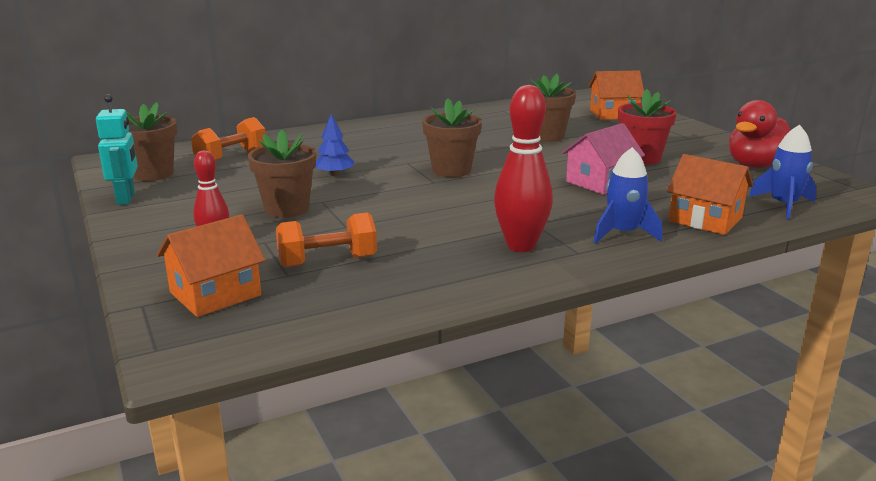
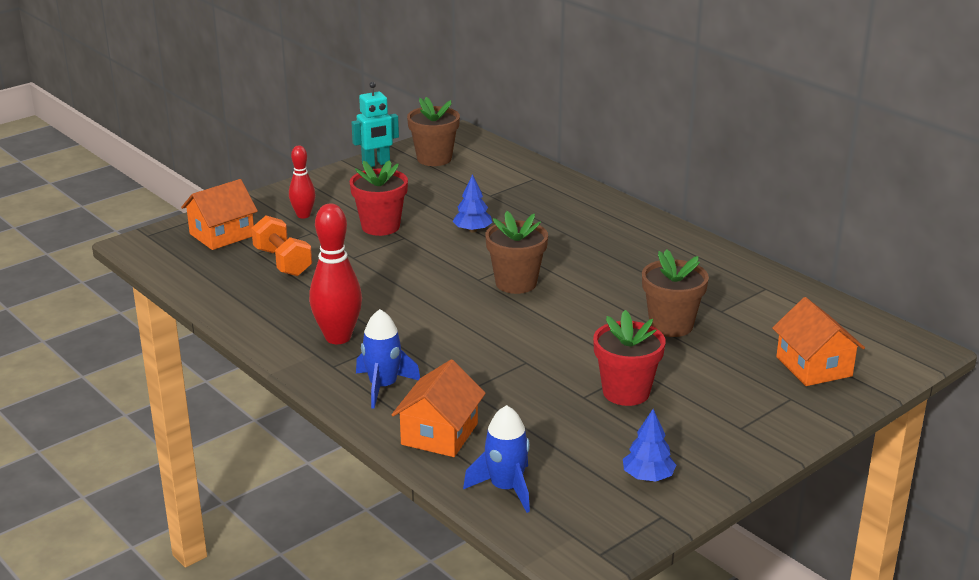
camera: 75 degrees right, 5 degrees up
(215, 294) = (222, 235): orange house -> orange house turned 75 degrees counterclockwise
(231, 157) = (493, 178): orange dumbbell -> none
(287, 209) = (380, 226): brown flower pot -> red flower pot
(600, 182) = (524, 368): pink house -> none
(756, 165) = (648, 477): red duck -> blue tree

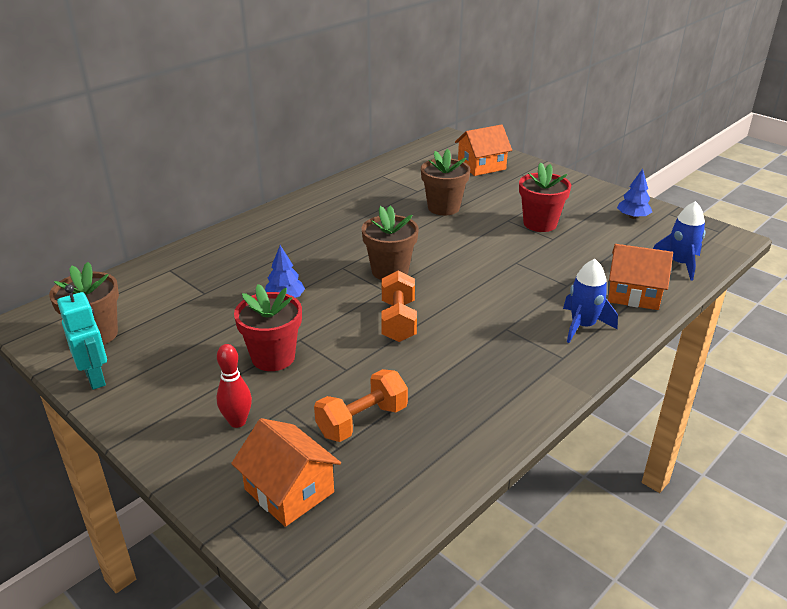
camera: 95 degrees left, 5 degrees up
(338, 337) = (512, 360): red bowling pin -> none
(420, 283) = (398, 321): none -> orange dumbbell

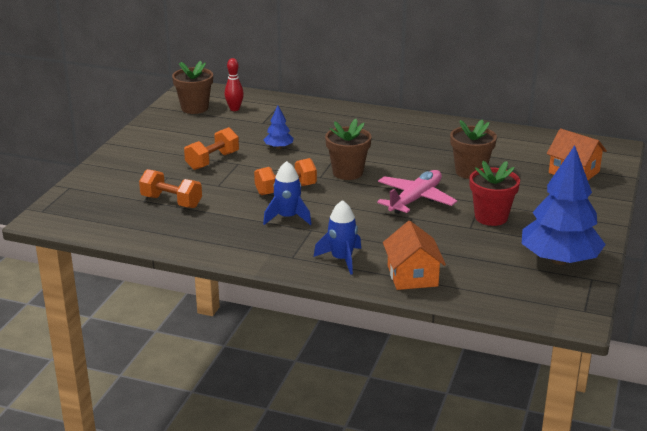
camera: 65 degrees right, 5 degrees down
(96, 378) = (157, 121): turquoise robot -> none
(237, 422) = (147, 167): red bowling pin -> red bowling pin (234, 109)
(273, 357) = (212, 161): red flower pot -> orange dumbbell
(289, 491) = (101, 196): orange house -> none
(479, 250) = (415, 199): none -> pink plane
(632, 217) = (559, 260): blue tree -> blue tree, size x2.26
(679, 264) = (489, 293): blue rocket -> blue rocket (287, 217)

